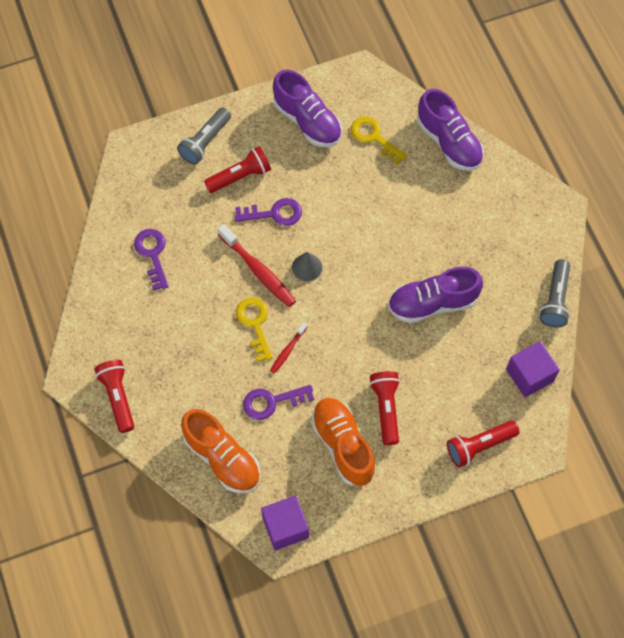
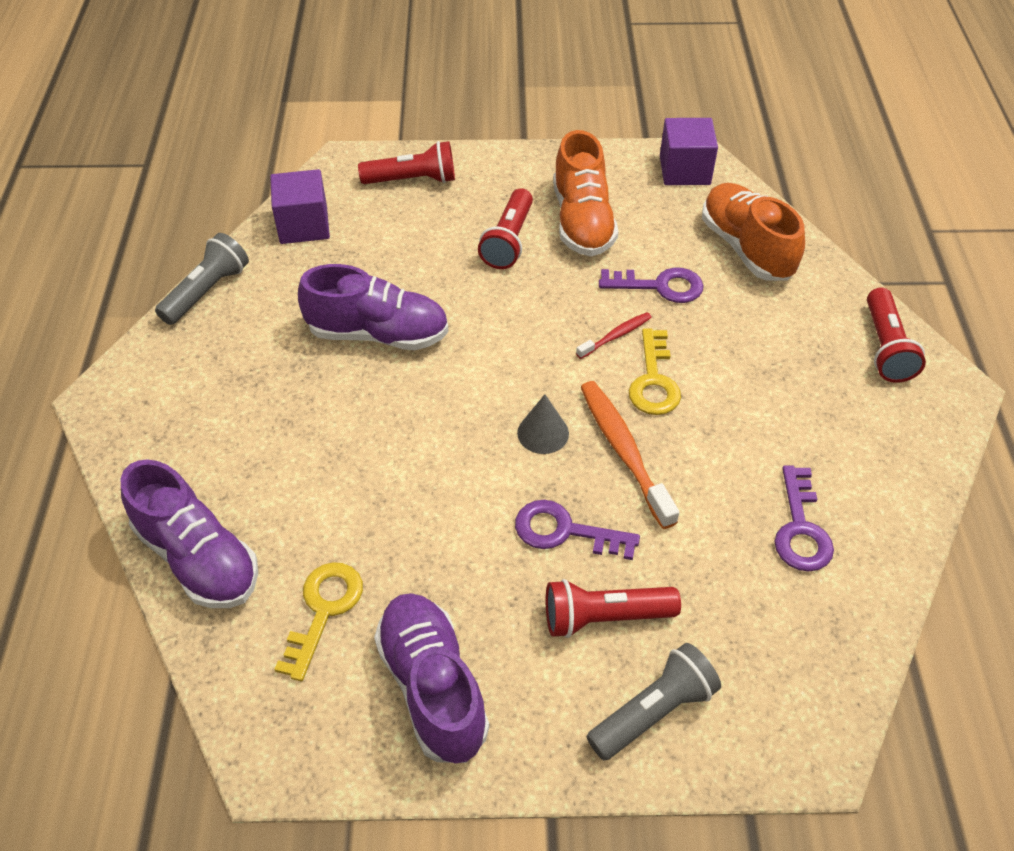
camera: 160 degrees left, 15 degrees down
(258, 271) = (624, 451): red toothbrush -> orange toothbrush
(374, 137) = (323, 610): yellow key -> yellow key turned 135 degrees counterclockwise
(449, 142) = (198, 557): purple shoe -> purple shoe turned 150 degrees clockwise

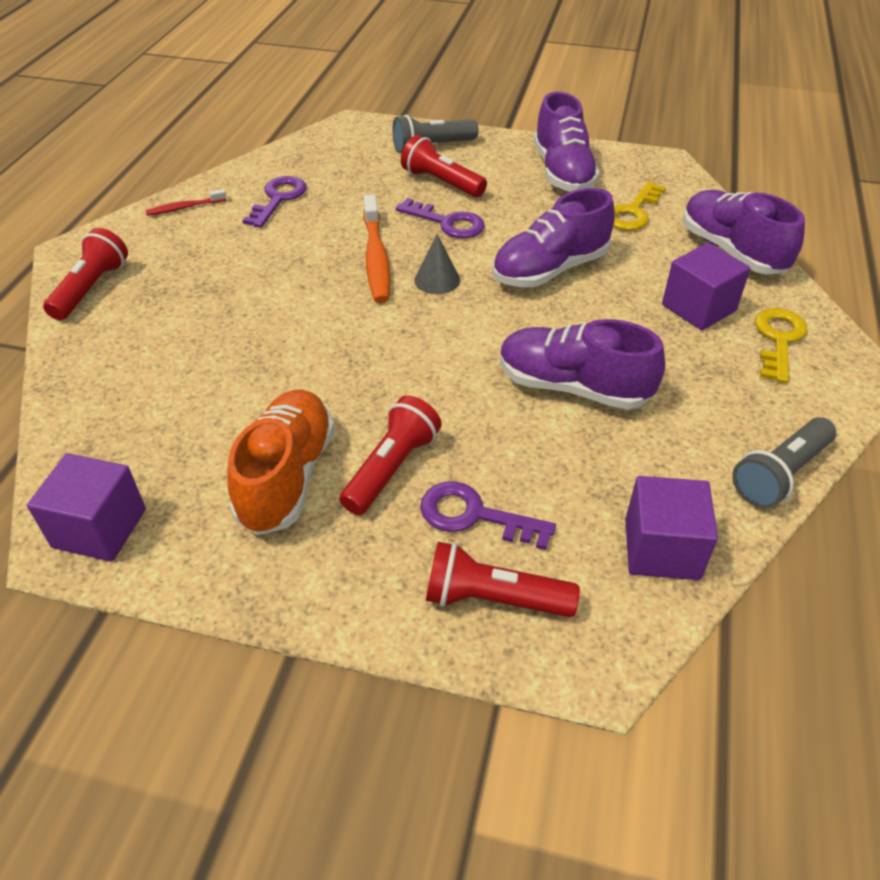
camera: 165 degrees left, 5 degrees down
(251, 453) = (698, 308): none -> purple cube
(420, 475) = (550, 270): none -> purple shoe
(604, 617) = (441, 182): red flashlight -> red flashlight turned 150 degrees counterclockwise
(616, 336) = (328, 341): red toothbrush -> red toothbrush (184, 208)
(654, 381) = (318, 299): yellow key -> yellow key (778, 340)
(660, 286) = (251, 380): purple key -> purple key (474, 515)
(746, 248) = (123, 403): orange shoe -> none

